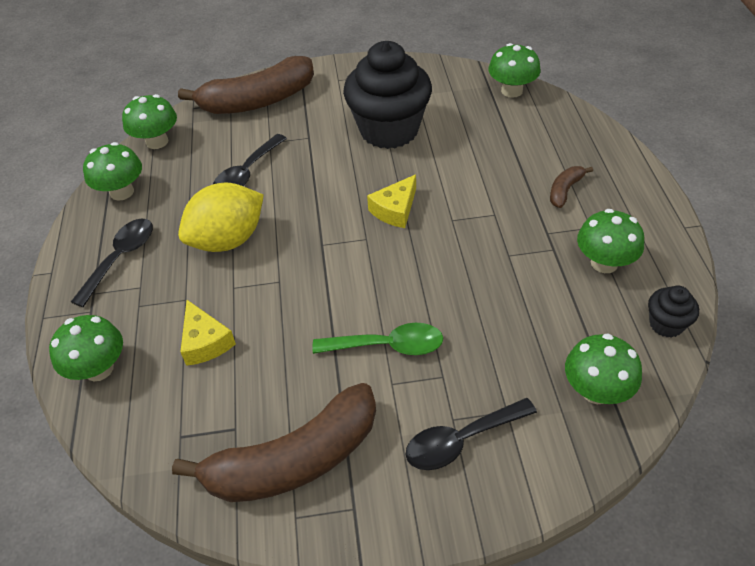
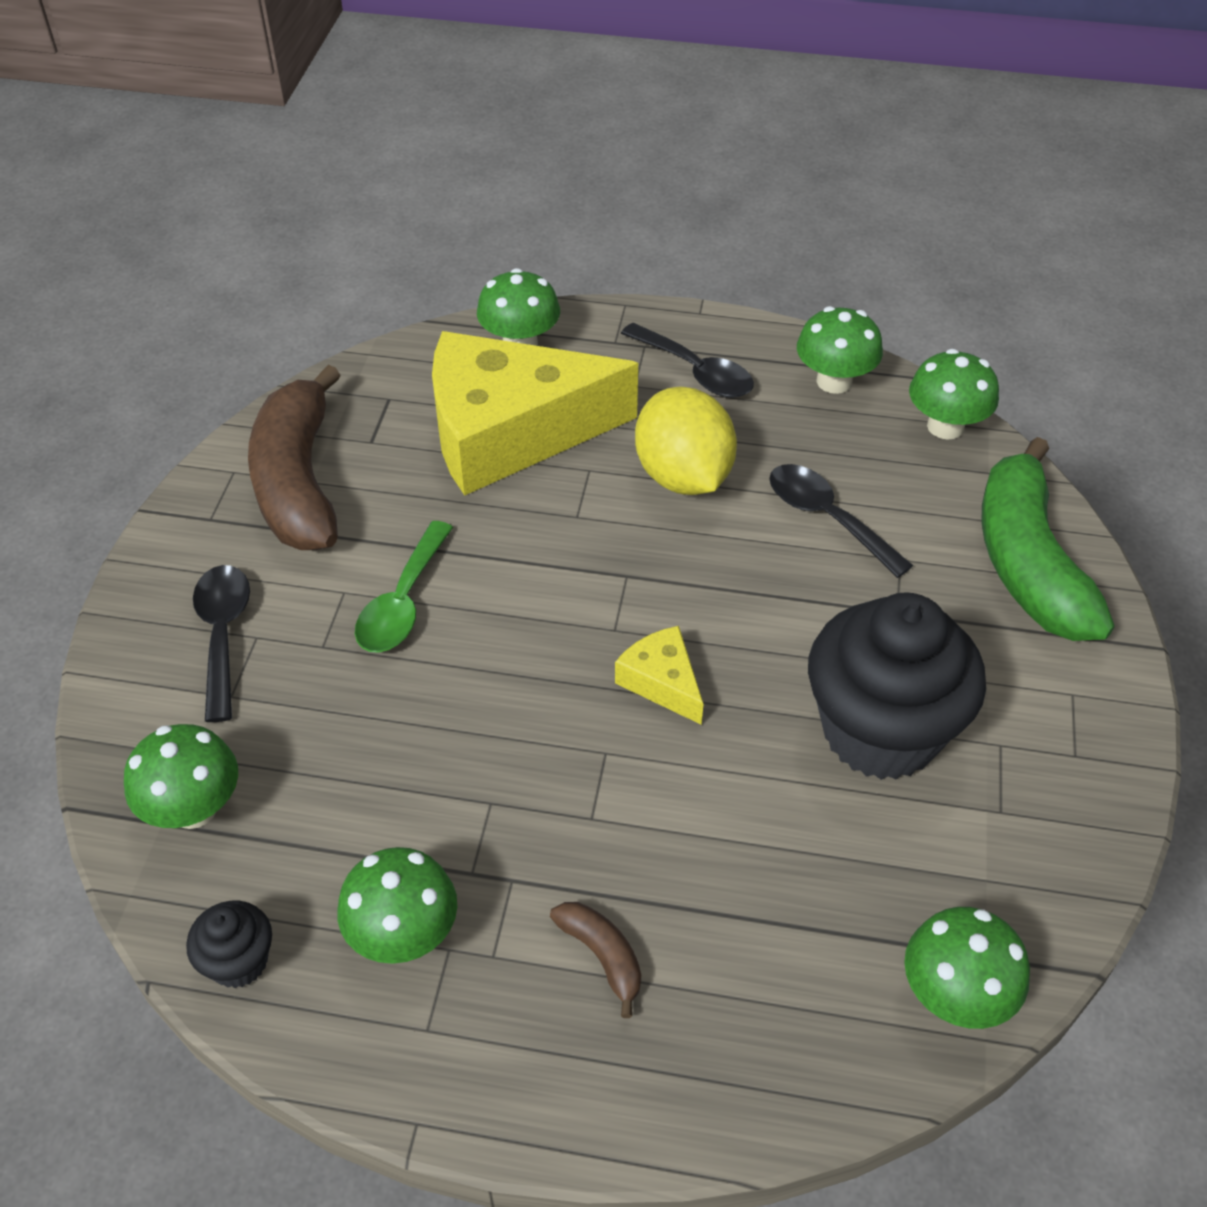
camera: 105 degrees right, 0 degrees up
(205, 342) = (510, 432): yellow cheese -> yellow cheese, size x2.37
(257, 101) = (1027, 562): brown banana -> green banana

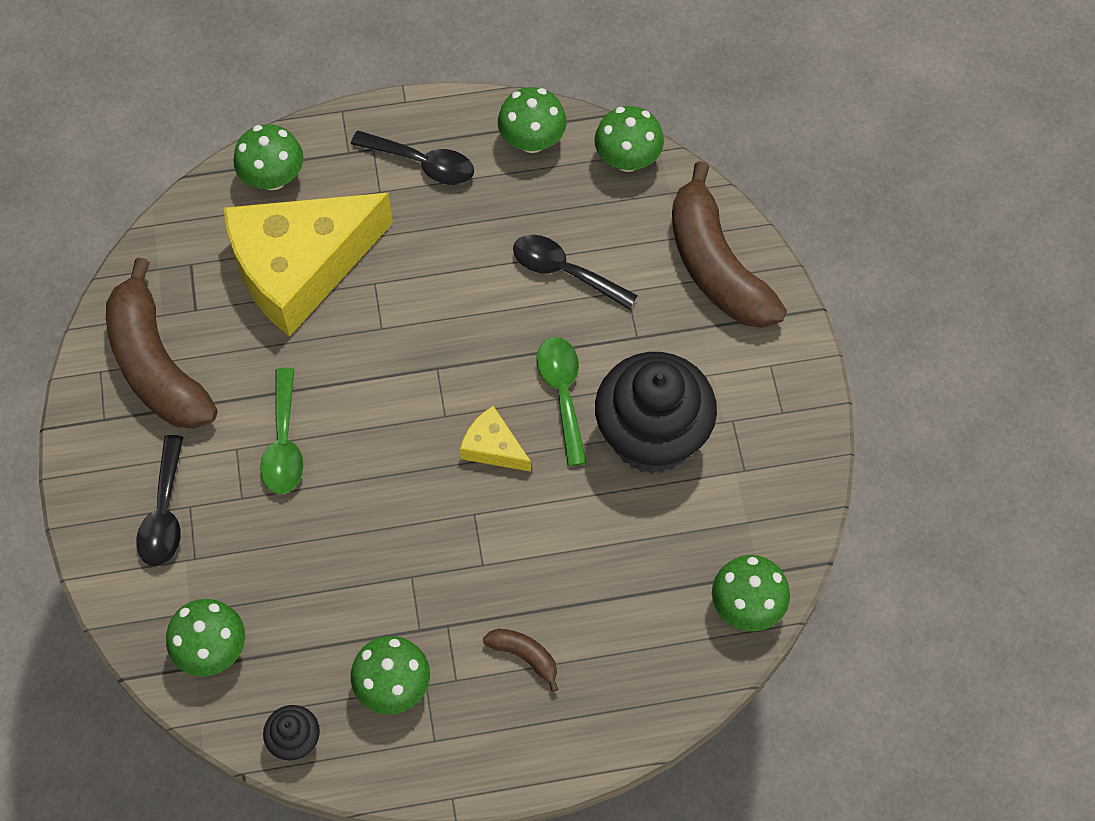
camera: 20 degrees left, 15 degrees up
(223, 635) = (164, 513): black spoon -> black spoon turned 150 degrees counterclockwise
(683, 476) = (447, 267): yellow lemon -> none
(776, 647) = (562, 394): none -> green spoon
(1027, 562) = (716, 265): green banana -> brown banana

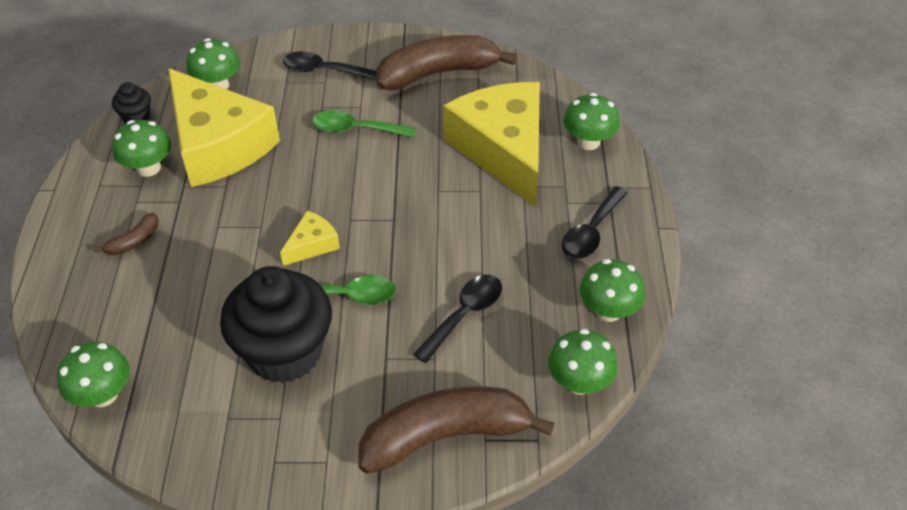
camera: 100 degrees right, 15 degrees down
(335, 610) = (218, 144): none -> yellow cheese

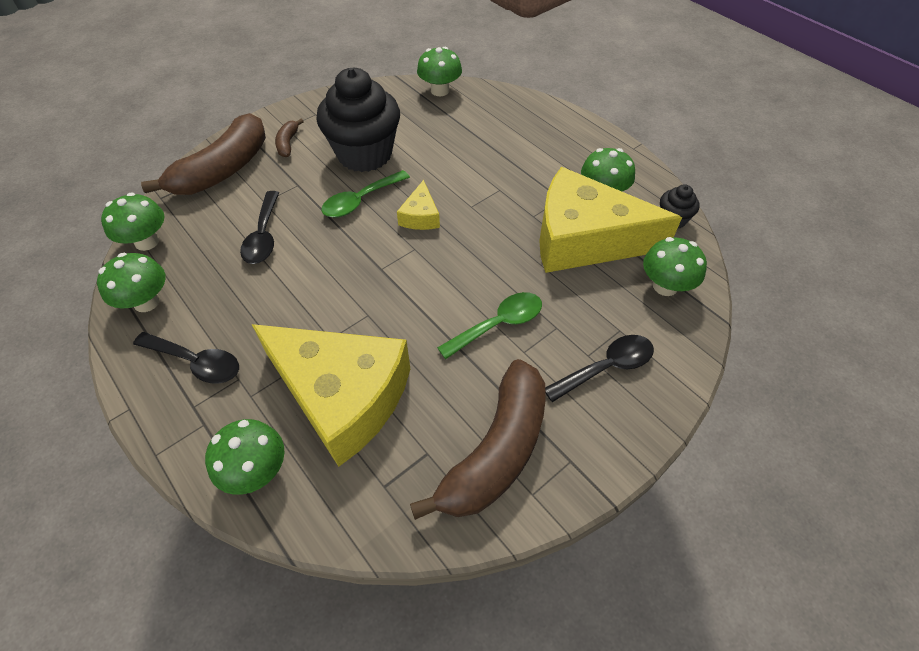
camera: 140 degrees right, 5 degrees up
(134, 241) = (536, 152): brown banana -> brown banana (288, 143)
(591, 232) = (196, 362): black spoon -> black spoon turned 120 degrees clockwise

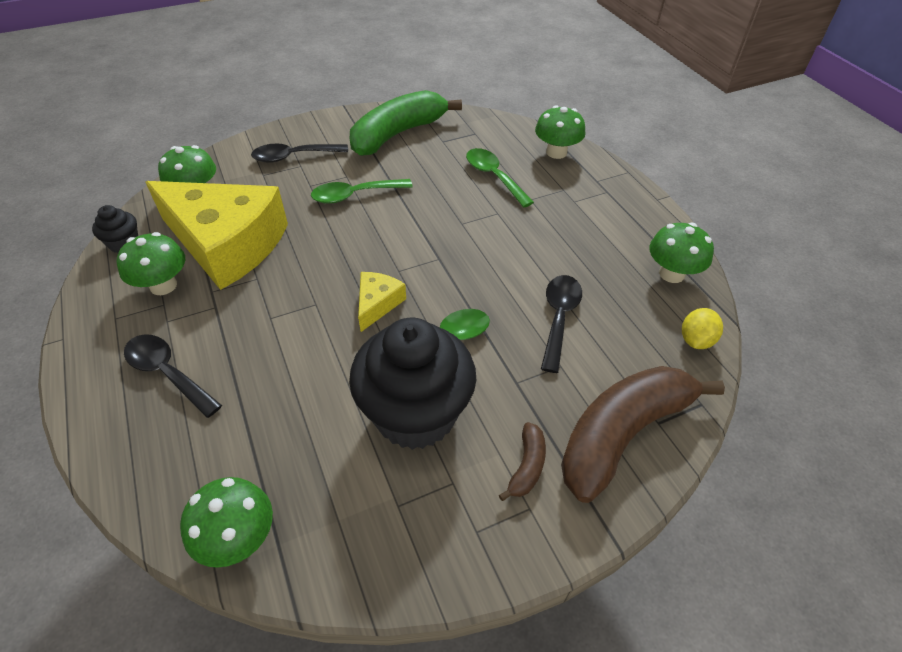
camera: 165 degrees left, 5 degrees down
(147, 241) = (695, 340): green mushroom -> yellow lemon
(196, 362) = (610, 217): black spoon -> black spoon (168, 373)
(342, 396) = (494, 177): yellow cheese -> green spoon
(496, 451) = (398, 134): brown banana -> green banana

